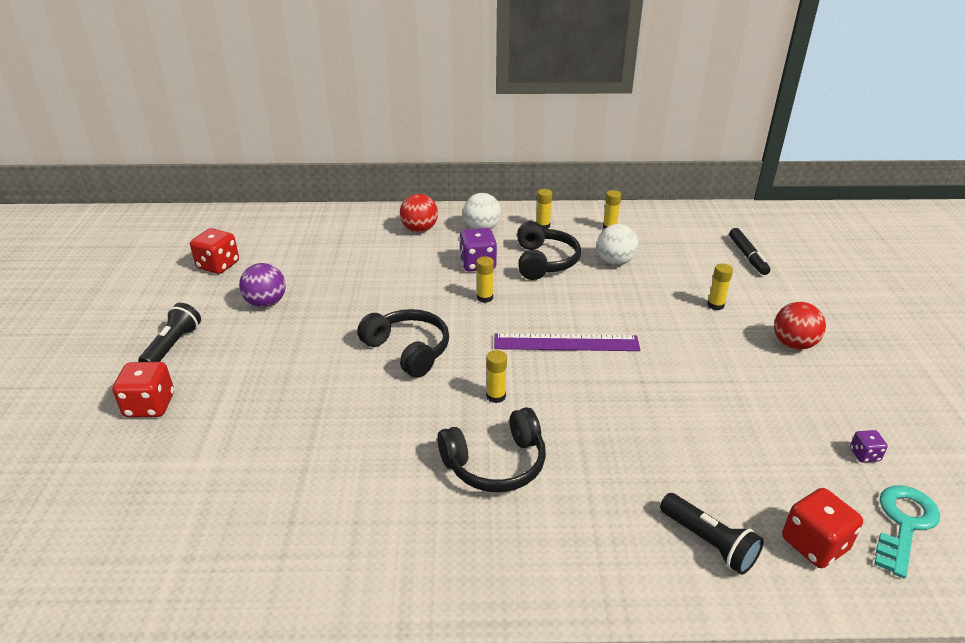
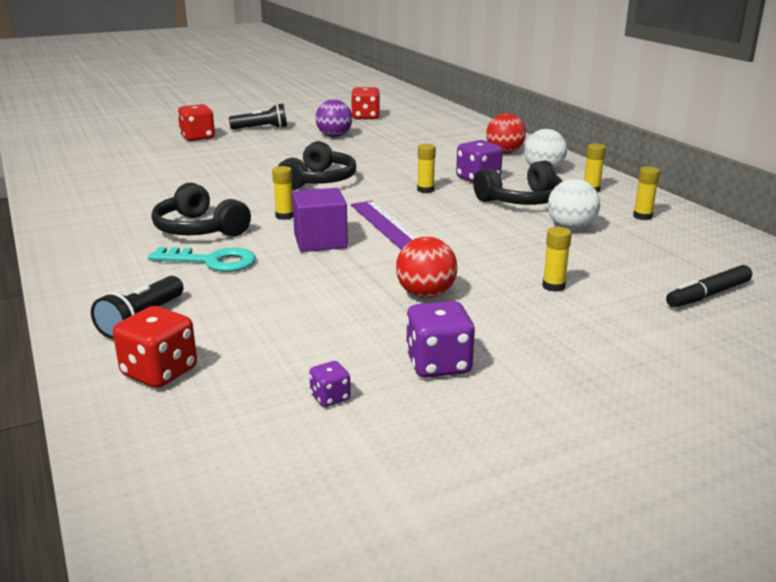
camera: 65 degrees right, 10 degrees down
(574, 389) = (320, 241): none -> purple cube
(793, 344) = (525, 339): red ball -> red ball (425, 295)
(823, 392) = (438, 364): none -> purple dice
(903, 524) = (215, 427): turquoise key -> turquoise key (211, 261)

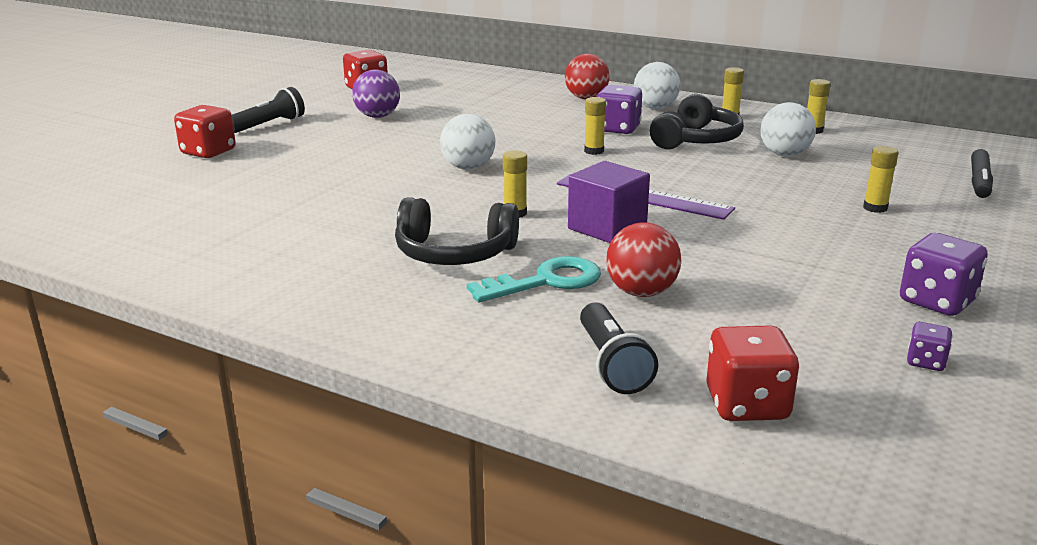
camera: 35 degrees left, 0 degrees up
(319, 181) = (468, 168): black headphones -> white ball
(425, 295) = (802, 247): red ball -> red ball (641, 292)

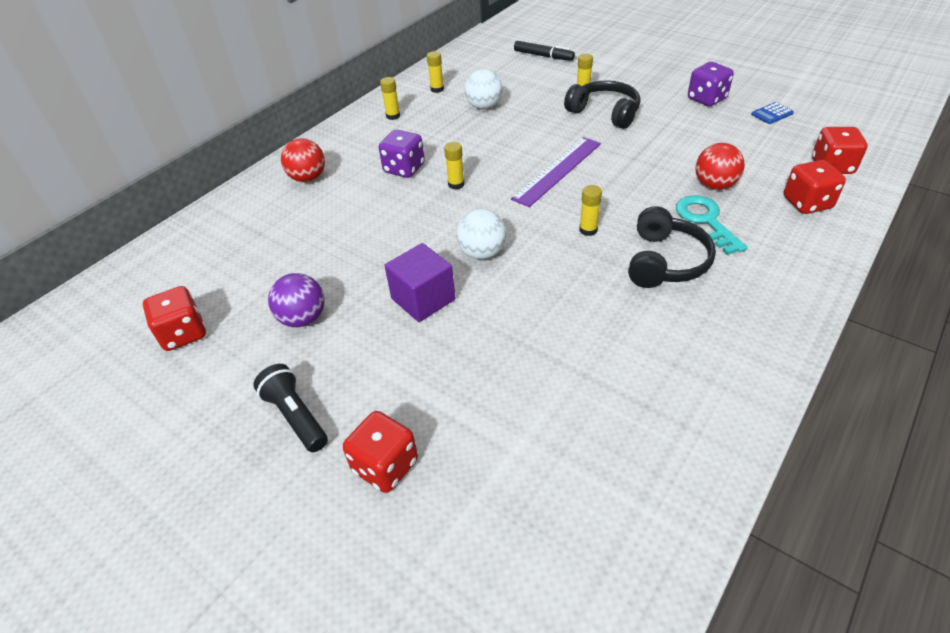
camera: 80 degrees left, 20 degrees up
(607, 228) = (615, 190): purple cube -> purple cube (423, 299)
(612, 364) = (807, 203): black flashlight -> red dice
(655, 108) = (354, 146): white ball -> none
(696, 140) = (443, 136): black headphones -> black headphones (605, 113)
(925, 362) = (772, 114): purple dice -> blue calculator

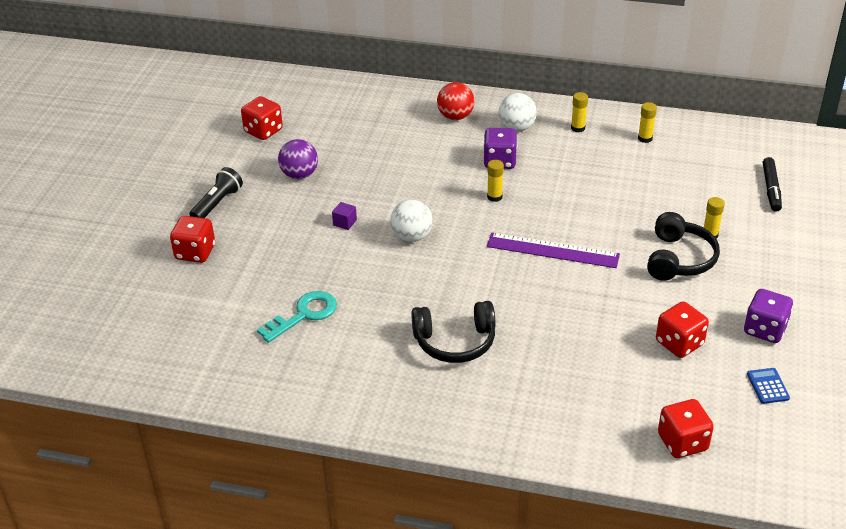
camera: 65 degrees right, 5 degrees down
(423, 299) = (345, 222): purple cube -> purple cube, size x0.48
(484, 107) = (633, 177): white ball -> white ball (516, 127)
(588, 230) = (473, 288): yellow glue stick -> none
(706, 221) = (528, 359): turquoise key -> turquoise key (304, 315)
(714, 185) = (591, 357): red ball -> none
(772, 114) = (767, 386): blue calculator -> blue calculator turned 45 degrees clockwise
(807, 203) = (599, 426): red dice -> red dice (679, 343)

